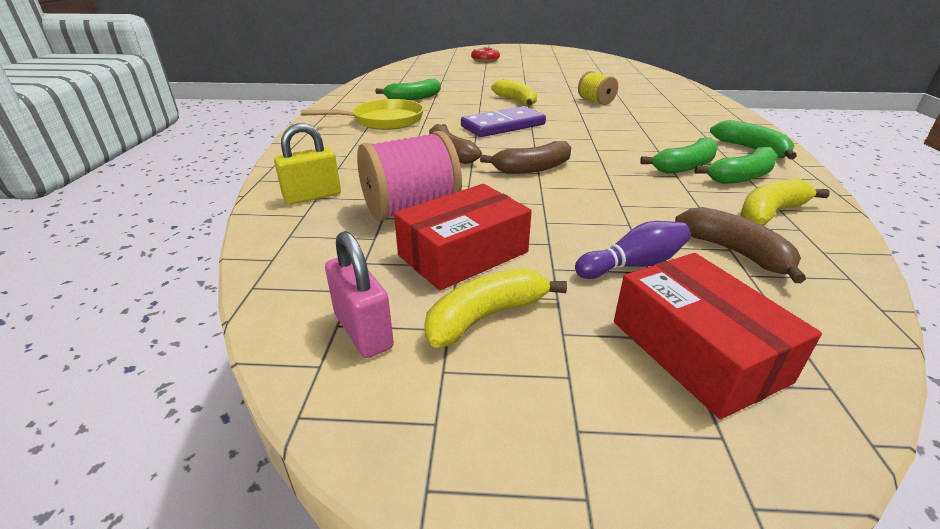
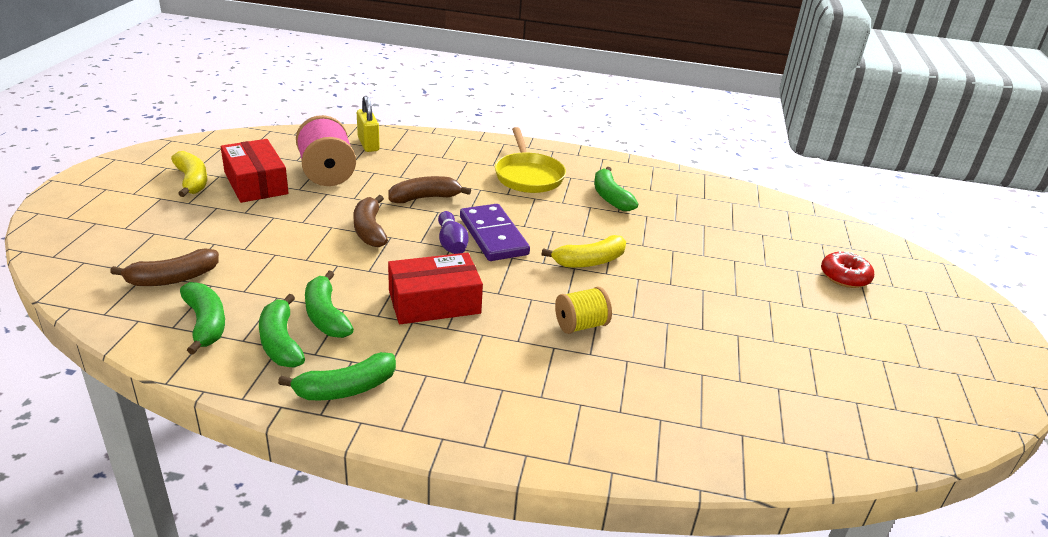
camera: 95 degrees right, 0 degrees up
(363, 331) = (210, 153): pink padlock -> none
(633, 265) = (195, 234): purple bowling pin -> purple bowling pin (451, 243)
(697, 350) = (111, 229): red box -> red box (434, 302)
(770, 213) = (205, 324): yellow banana -> green banana

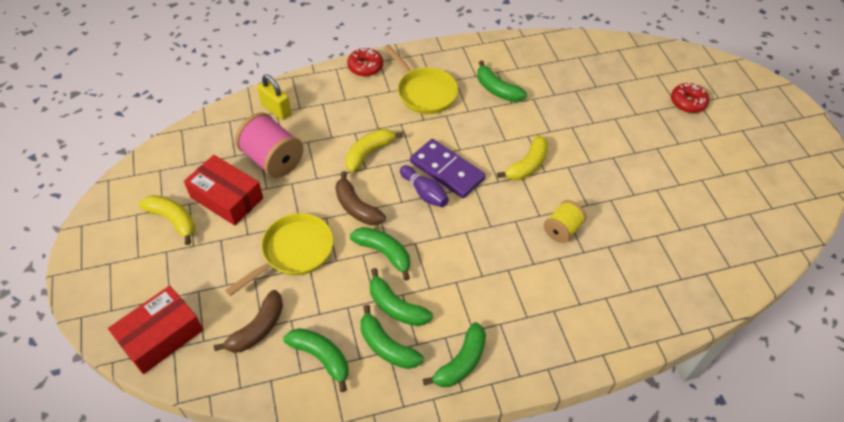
camera: 25 degrees left, 20 degrees up
(272, 239) = (294, 252): none -> yellow pan
(359, 272) = (384, 253): none -> green banana
(425, 198) = (369, 153): brown banana -> yellow banana
(434, 302) = (456, 256): red box -> red box (161, 336)
(485, 143) = (365, 67): none -> red donut

